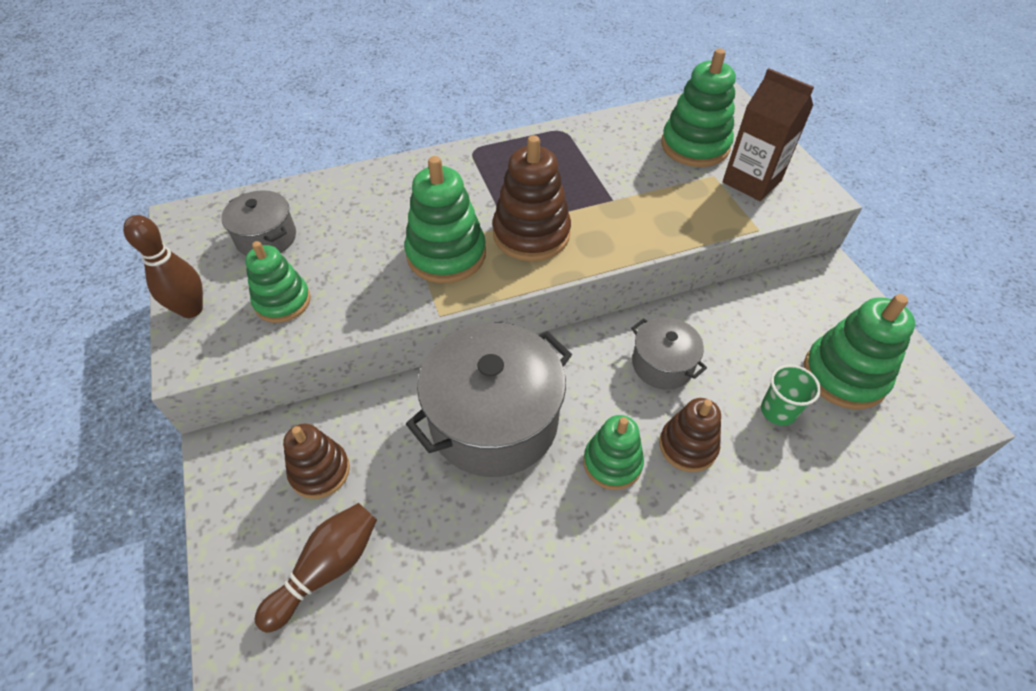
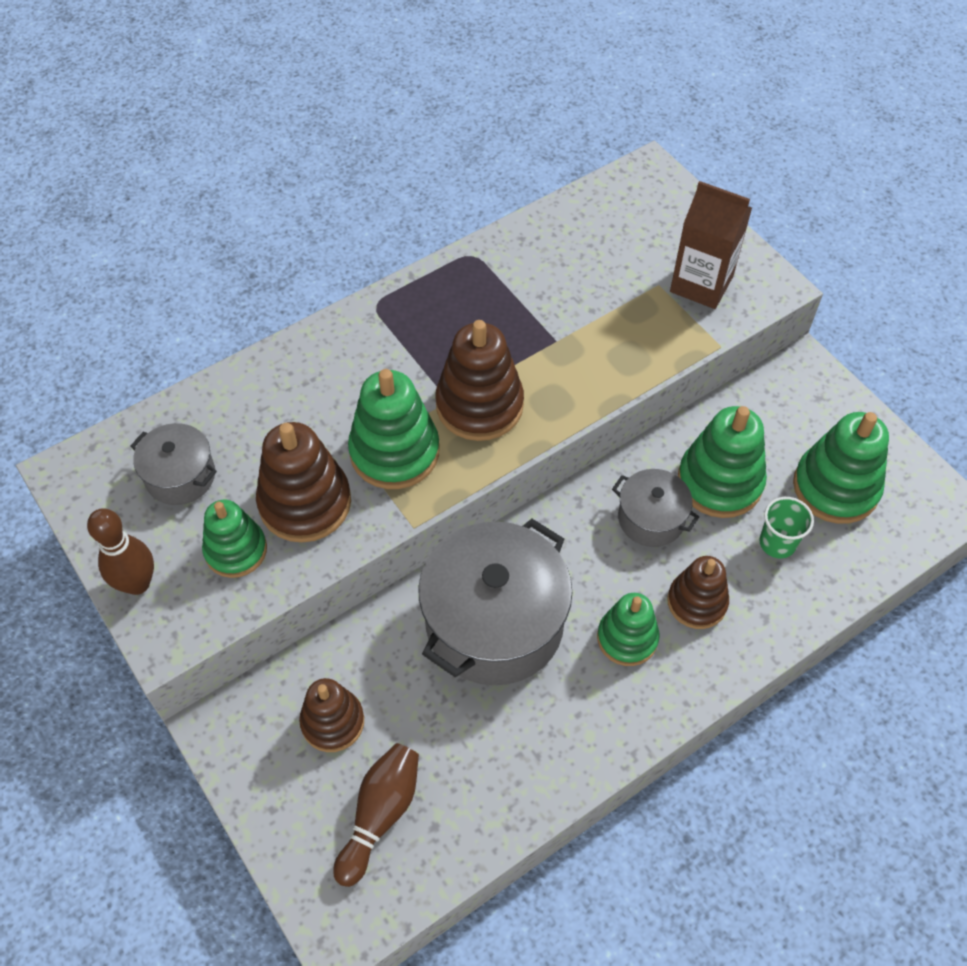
camera: 15 degrees left, 5 degrees up
(356, 277) = (305, 503): none -> brown stacking toy
(695, 146) = (629, 247): green stacking toy -> green stacking toy (719, 482)

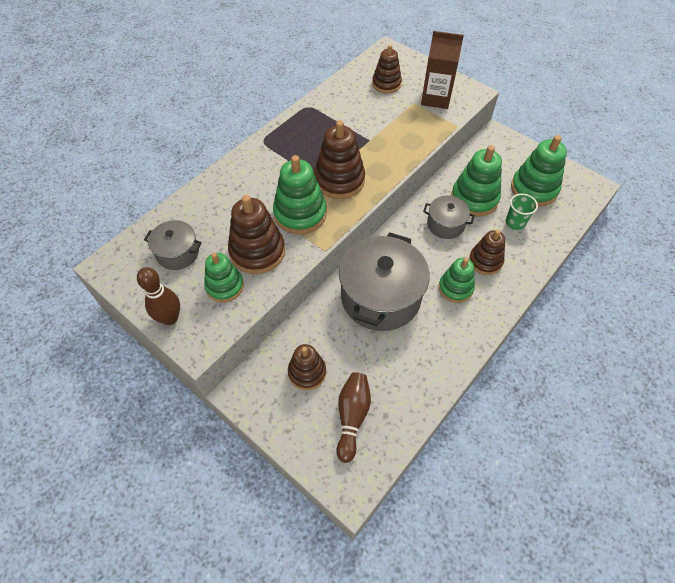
camera: 15 degrees left, 0 degrees up
(623, 238) = (386, 84): none -> brown stacking toy

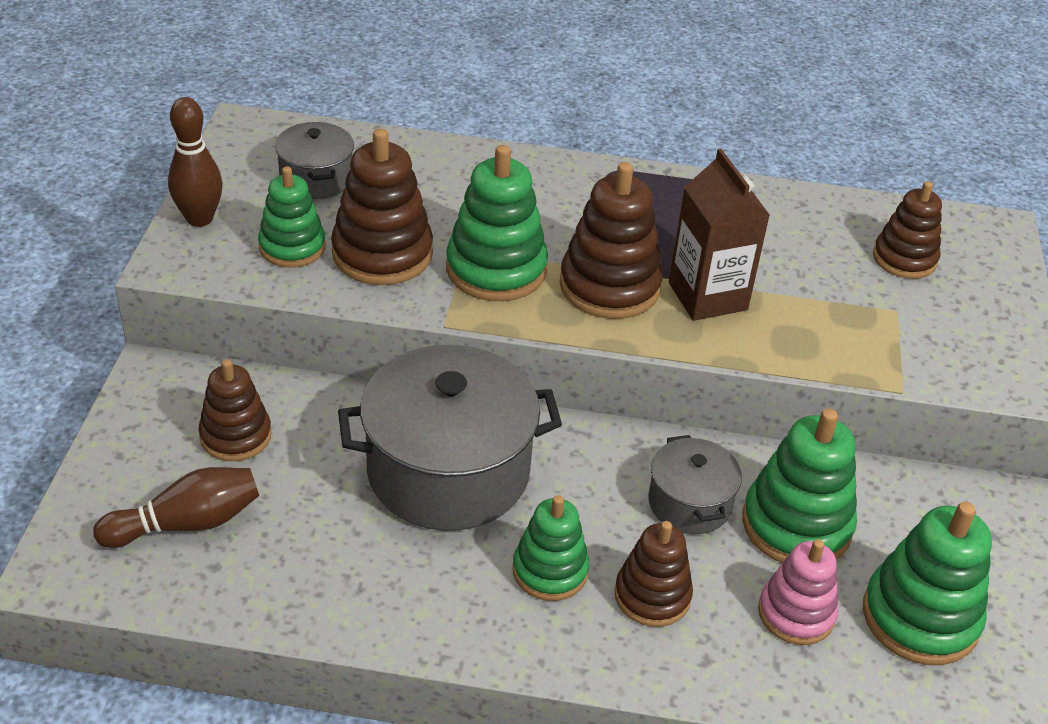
camera: 55 degrees right, 15 degrees down
(436, 98) = (943, 336): brown carton -> brown carton (707, 296)
(515, 222) = (796, 613): green cup -> pink stacking toy

